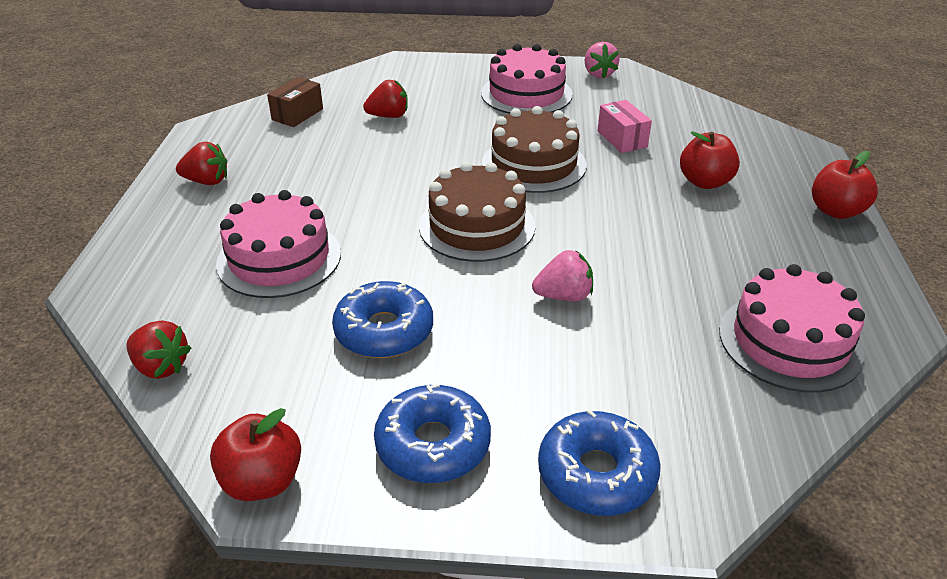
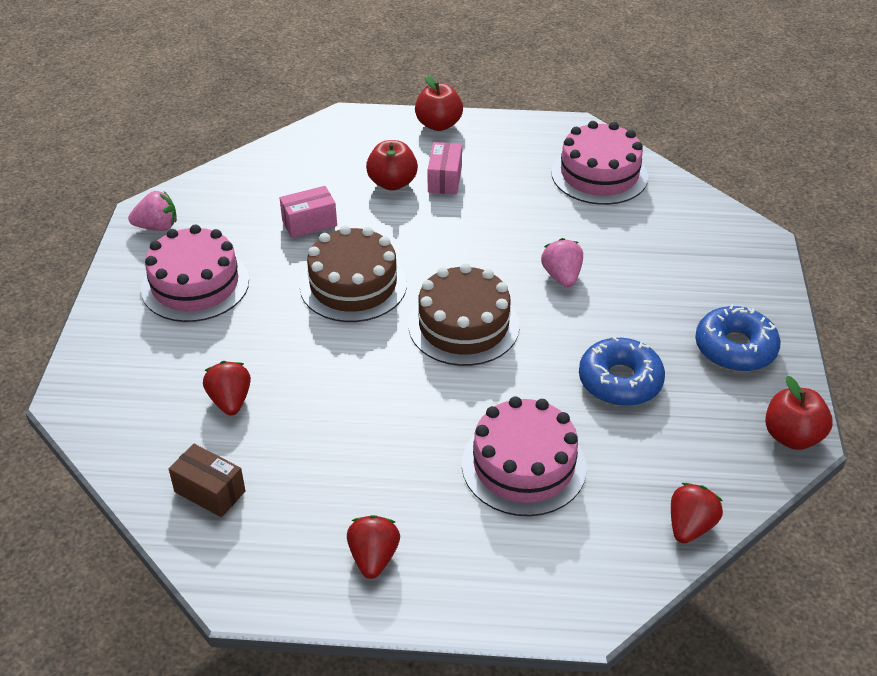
camera: 90 degrees left, 5 degrees up
(596, 474) = (740, 272): blue donut -> none
(725, 215) = (444, 179): none -> pink box

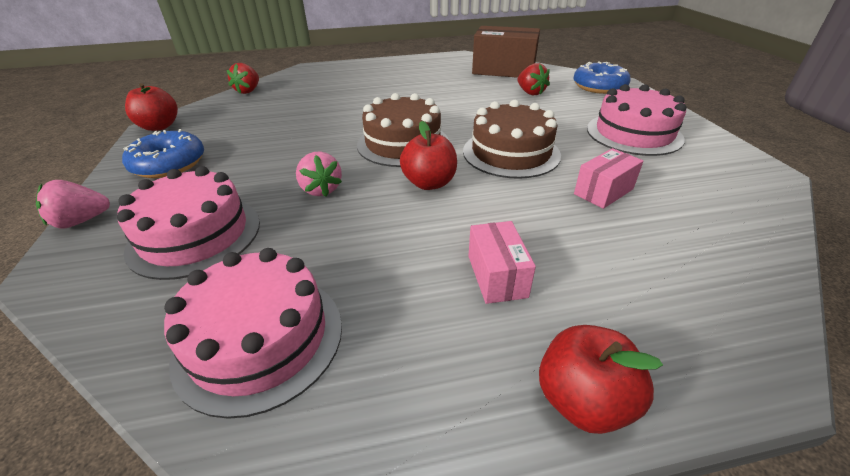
camera: 165 degrees right, 5 degrees down
(157, 227) = (734, 163): pink strawberry -> pink strawberry (82, 221)
(210, 491) = (503, 70): brown box -> brown box, size x1.85
(373, 557) = (410, 67): red strawberry -> none
(392, 183) = (561, 256): red apple -> red apple (429, 183)
(523, 465) = (342, 95): pink cake -> pink cake (195, 235)
(620, 381) = (276, 133): blue donut -> blue donut (599, 86)

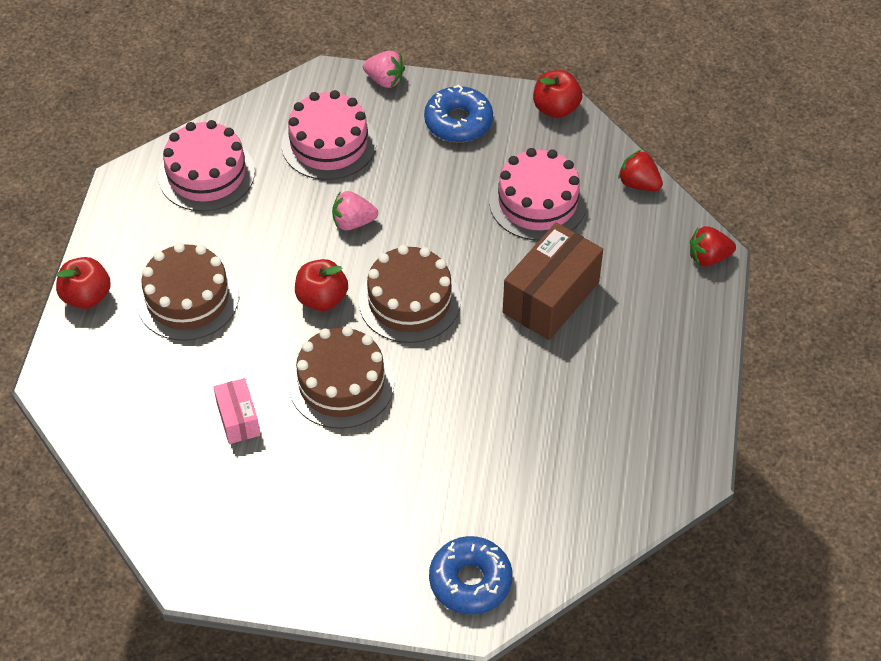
camera: 110 degrees right, 15 degrees up
(82, 221) = (385, 80): pink strawberry -> pink strawberry turned 120 degrees clockwise
(497, 276) = (187, 299): pink box -> brown cake
(503, 70) = (594, 495): brown box -> brown box (551, 297)
(530, 93) = (488, 483): red strawberry -> red strawberry (708, 257)
(633, 133) = (321, 520): pink cake -> pink cake (537, 202)

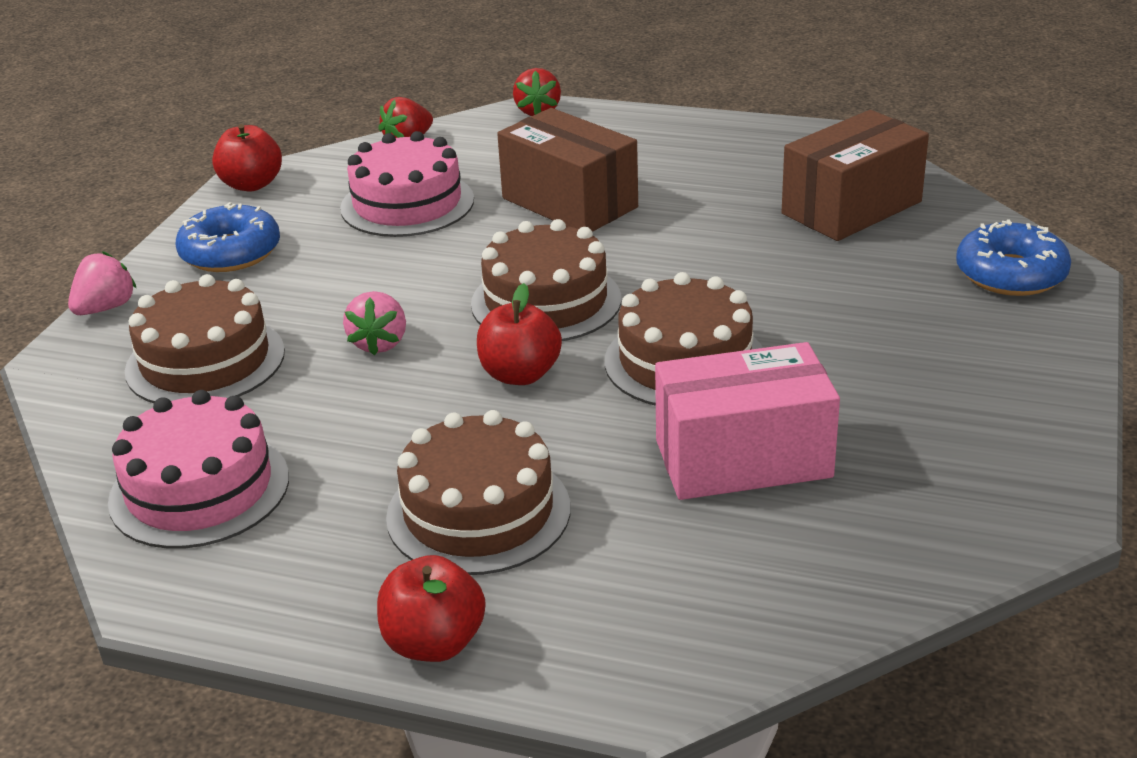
camera: 80 degrees left, 20 degrees down
(238, 419) = (743, 459): pink box -> pink box, size x1.85
(329, 143) = (205, 361): pink cake -> brown cake
(564, 479) = (851, 208): none -> brown box

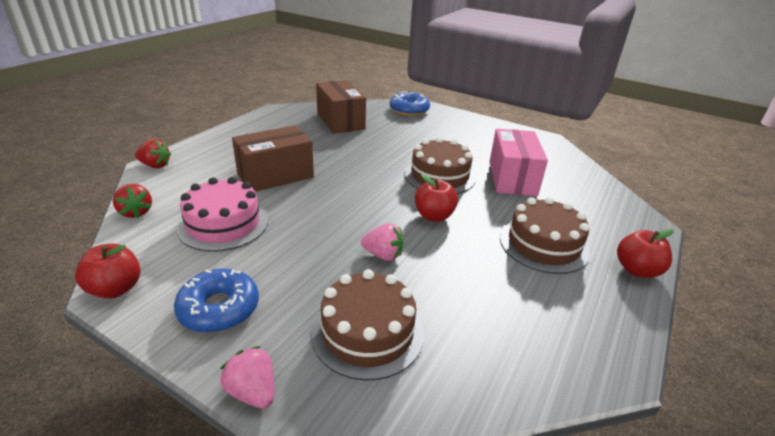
camera: 80 degrees left, 0 degrees up
(199, 489) = (516, 344): pink cake -> none
(546, 301) = (370, 198): brown cake -> none

